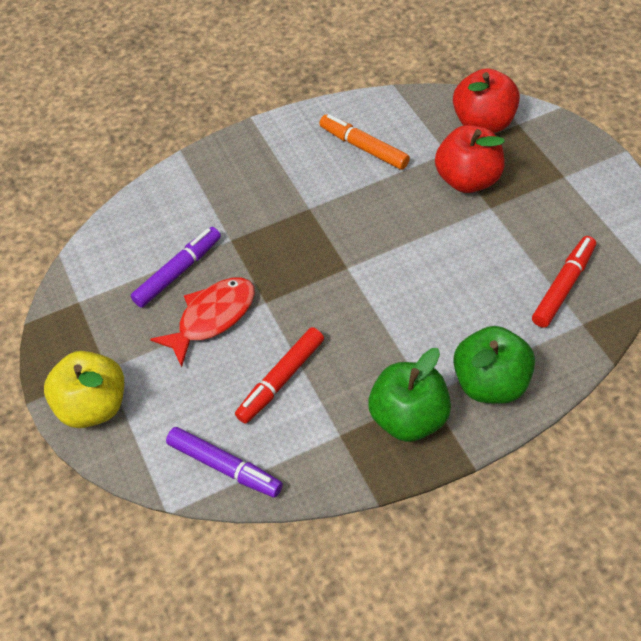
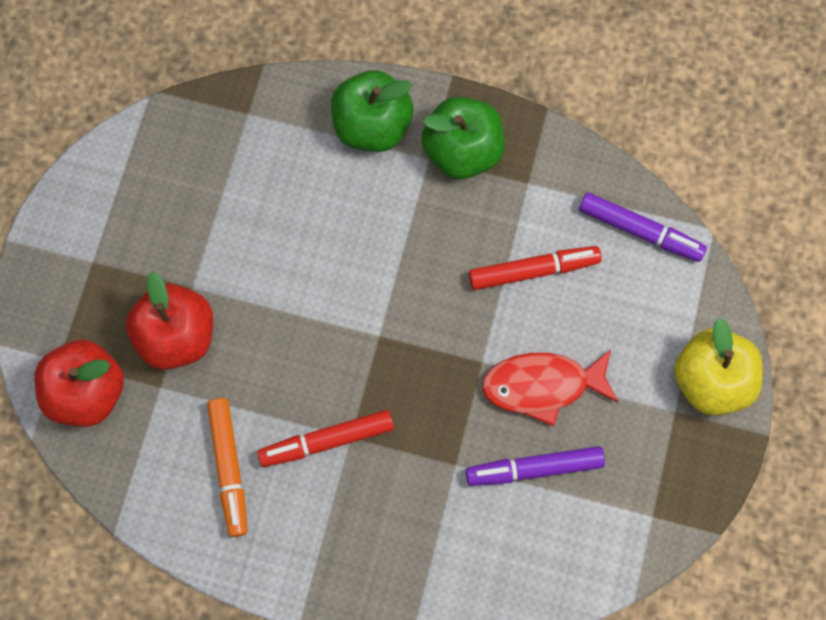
camera: 145 degrees left, 20 degrees up
(225, 467) = (640, 231): purple marker -> purple marker turned 135 degrees clockwise
(563, 286) = (224, 157): red marker -> red marker (327, 440)

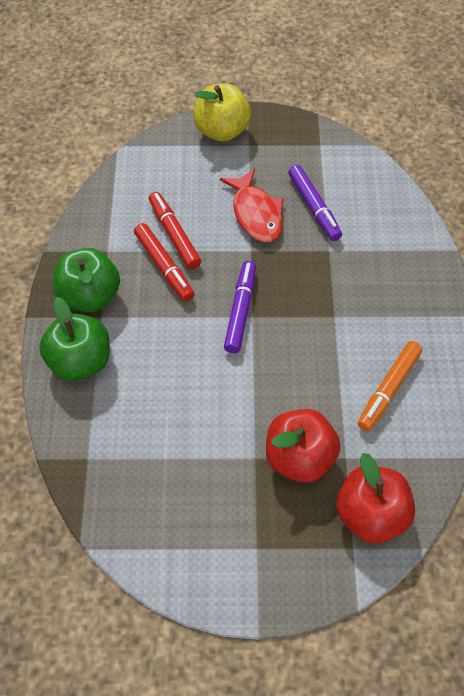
camera: 105 degrees left, 15 degrees down
(229, 468) = (388, 389): orange marker -> orange marker turned 150 degrees clockwise
(327, 440) = (342, 330): red marker -> red marker (164, 266)
(640, 231) = (128, 182): purple marker -> purple marker (240, 310)

